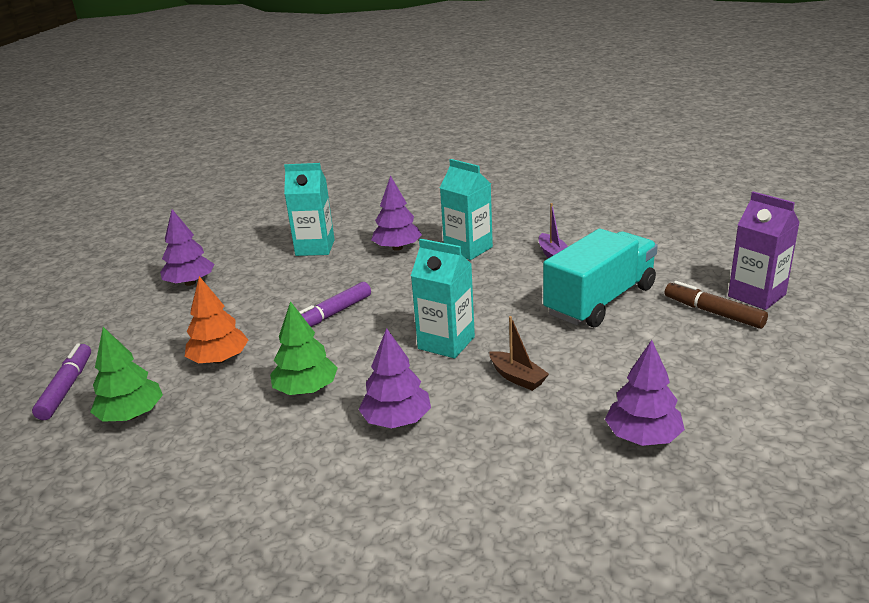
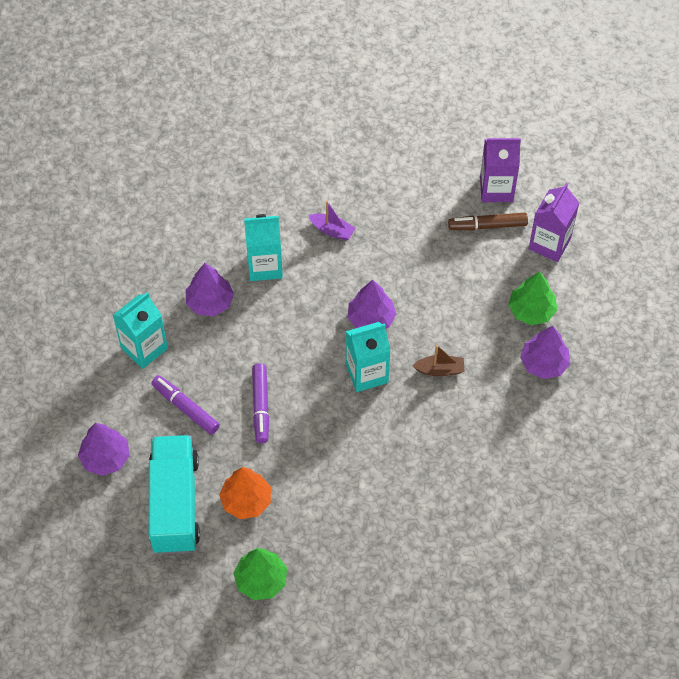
camera: 50 degrees left, 30 degrees up
(67, 388) = (184, 602): purple marker -> purple marker (185, 408)
(306, 389) = (335, 476): green tree -> green tree (531, 310)
(396, 420) = (415, 454): purple tree -> purple tree (371, 319)
(600, 301) = (413, 262): turquoise truck -> turquoise truck (175, 504)
(774, 354) = (549, 244): none -> purple carton

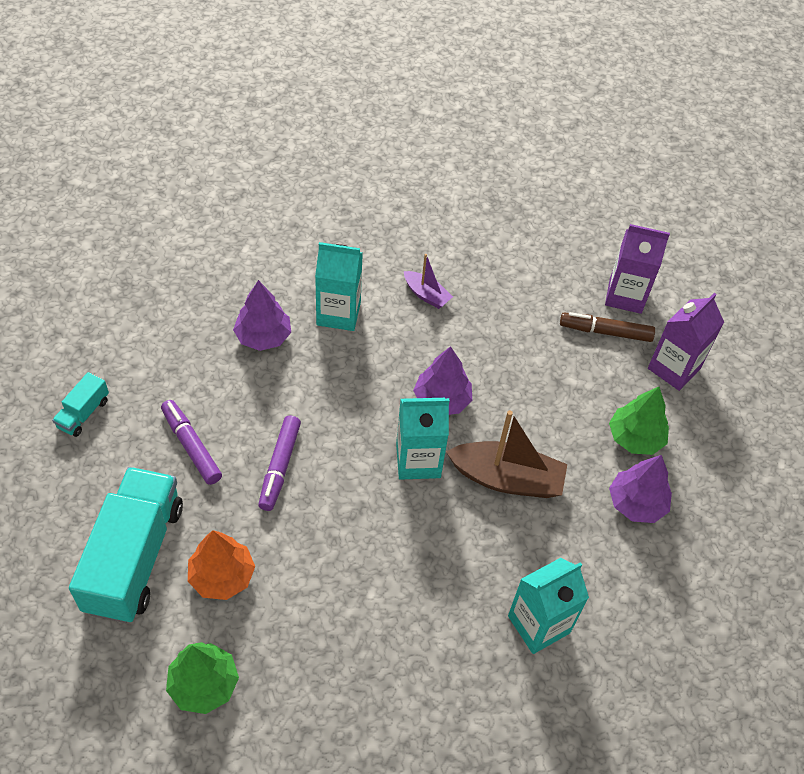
camera: 10 degrees right, 5 degrees down
(90, 404) = (83, 413): none -> turquoise truck
(105, 458) = (75, 480): purple tree -> none
(144, 348) = (170, 368): turquoise carton -> turquoise carton (538, 624)
(440, 370) = (507, 479): brown boat -> brown boat, size x1.86

